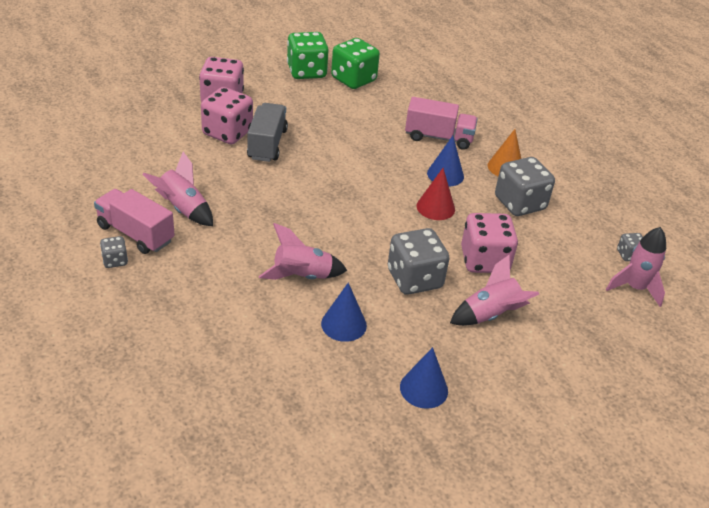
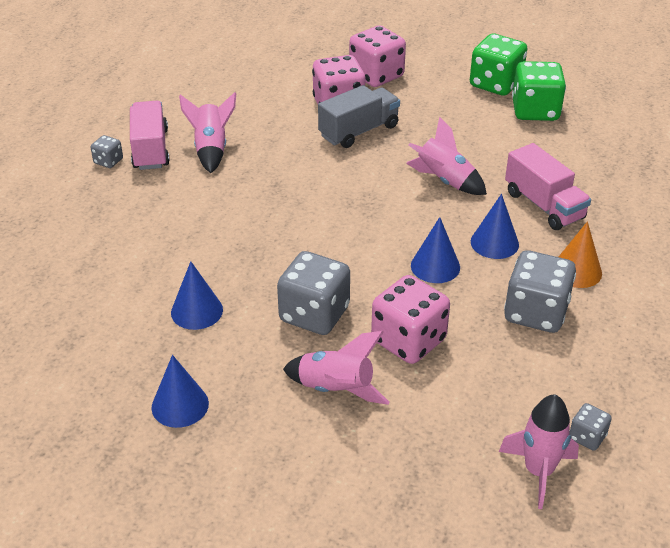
camera: 50 degrees right, 0 degrees up
(302, 276) = (222, 253): pink rocket -> pink rocket (444, 181)
(435, 207) = (435, 266): red cone -> blue cone

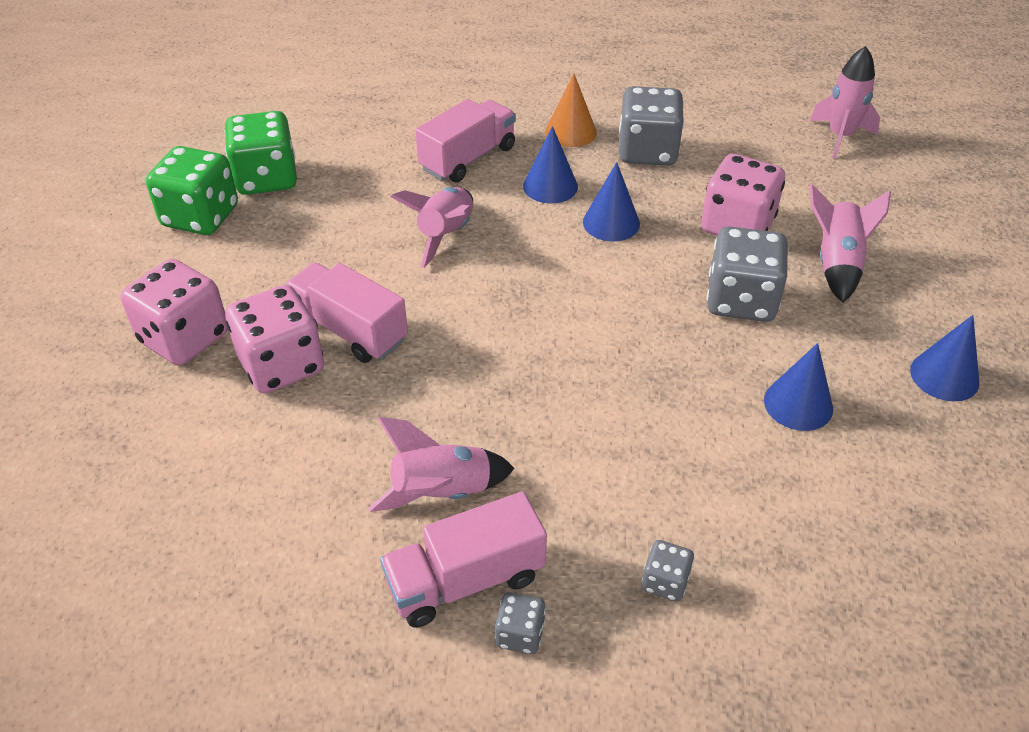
camera: 105 degrees left, 5 degrees up
(359, 131) = (349, 330): grey truck -> pink truck
(587, 437) = (784, 116): grey dice -> grey dice (665, 582)

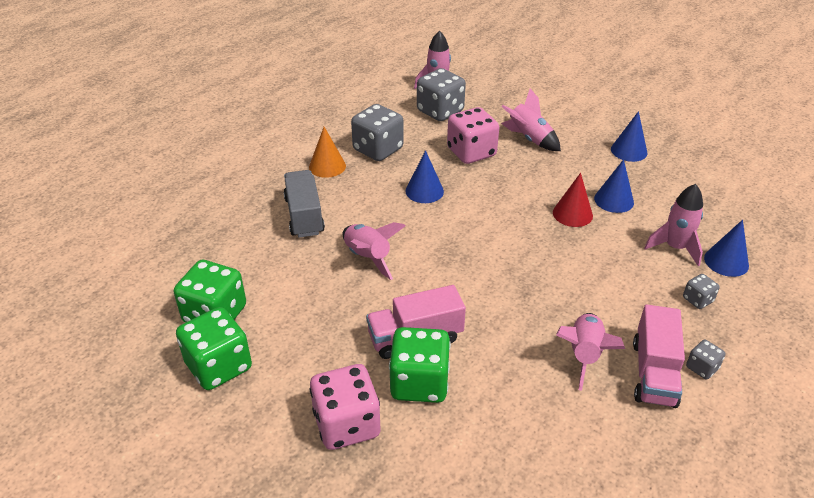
camera: 55 degrees left, 5 degrees down
(281, 365) = (419, 383): pink dice -> green dice
(468, 158) = (304, 216): pink truck -> grey truck
(550, 186) = (368, 197): blue cone -> blue cone (726, 261)
(716, 373) = (572, 214): none -> red cone
(741, 300) = (528, 180): grey dice -> grey dice (440, 111)
(761, 514) = (675, 248): none -> pink rocket

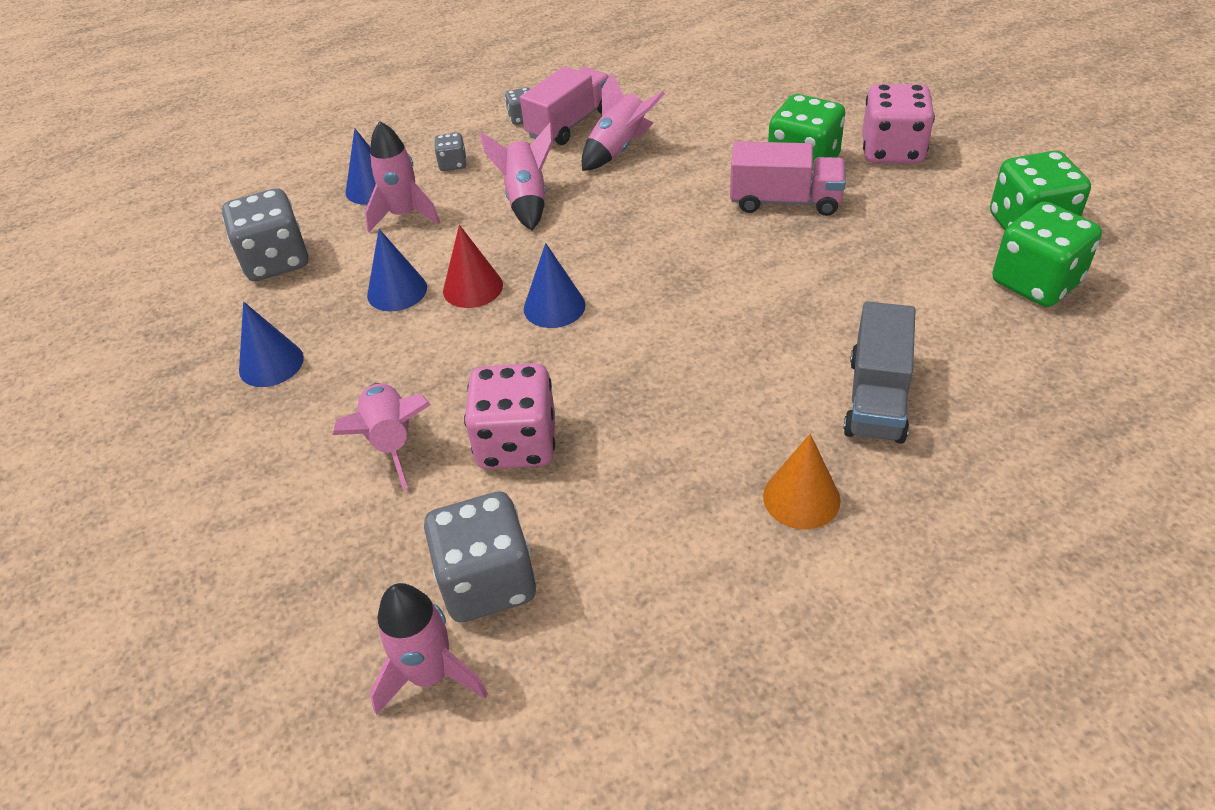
camera: 150 degrees left, 5 degrees up
(368, 257) = (799, 303): pink rocket -> pink rocket (526, 200)
(378, 149) = (682, 510): grey dice -> grey dice (276, 261)
(424, 191) = (653, 387): blue cone -> blue cone (554, 306)

